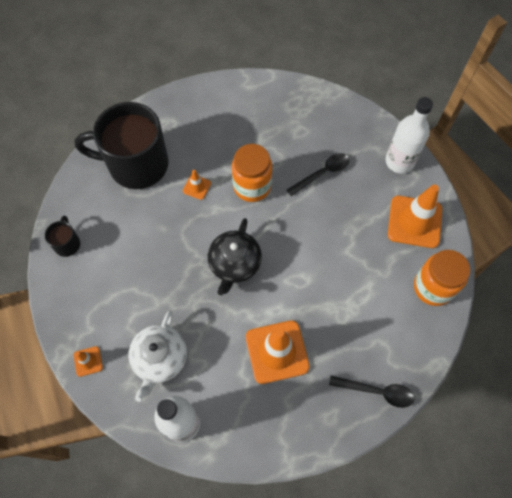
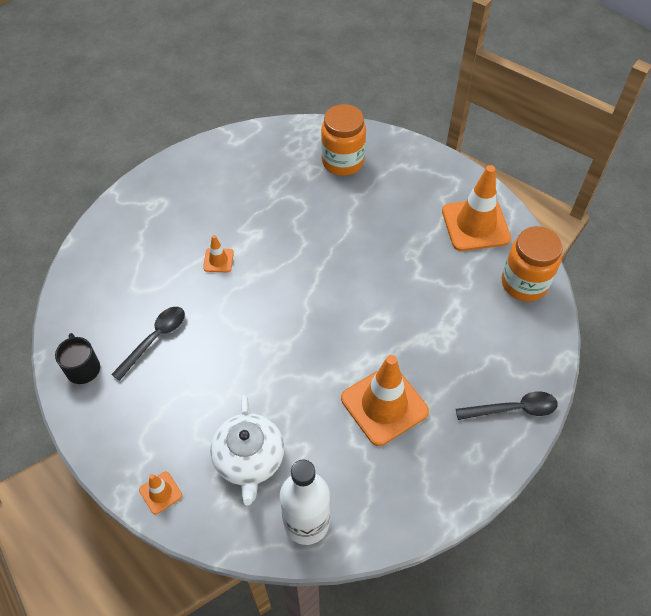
camera: 20 degrees left, 10 degrees down
(136, 164) = (136, 257): black mug -> none
(234, 264) = (296, 327): black teapot -> none
(252, 186) = (282, 241): orange jar -> orange jar (342, 162)
(322, 173) = (355, 206): black spoon -> black spoon (155, 339)
(399, 161) = (433, 171): white bottle -> none

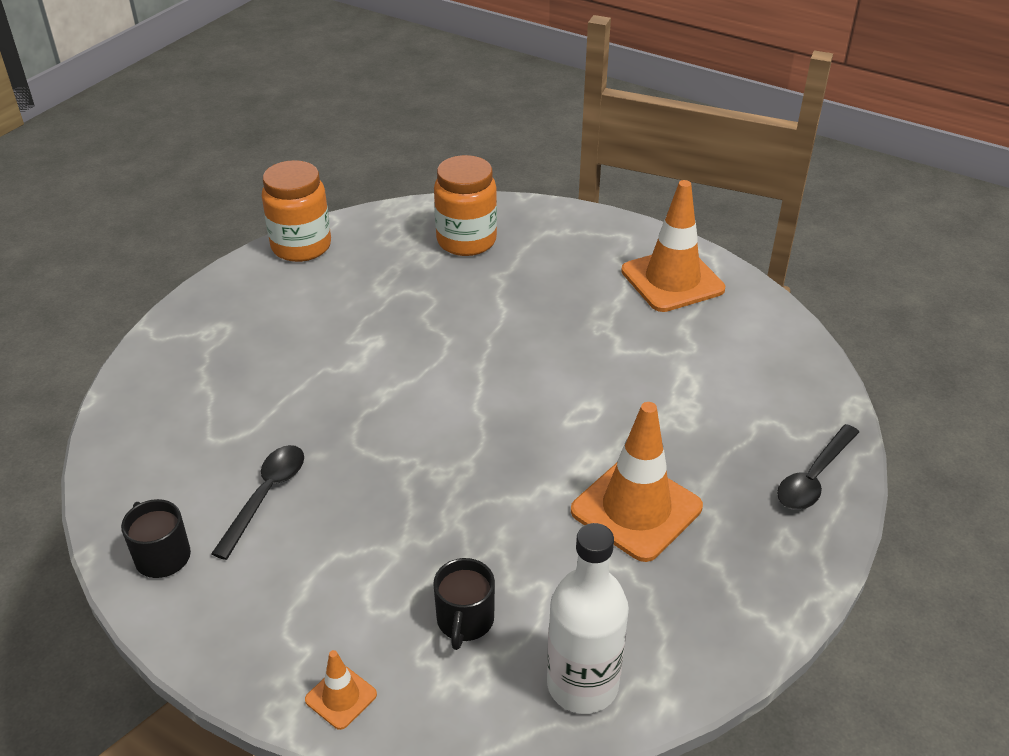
camera: 15 degrees left, 15 degrees down
(218, 260) = (330, 381): orange traffic cone -> none
(249, 459) = (465, 621): white teapot -> black mug
(513, 409) = (814, 477): black spoon -> black spoon turned 150 degrees clockwise
(524, 283) = (763, 332): orange jar -> orange jar (301, 246)

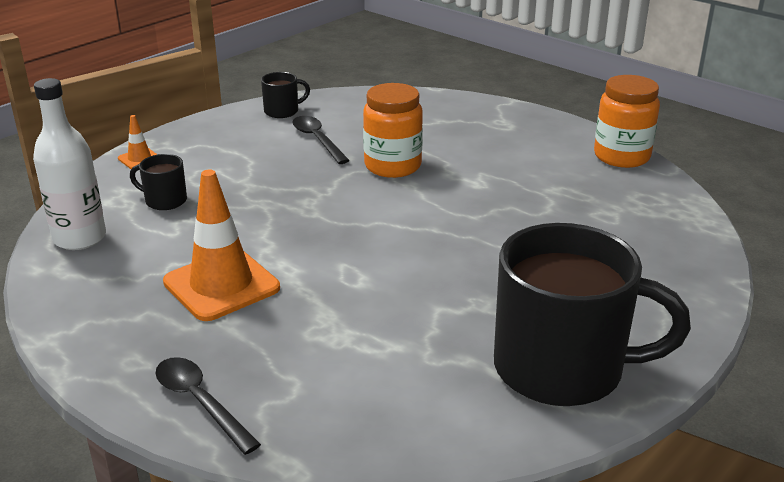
camera: 100 degrees right, 10 degrees down
(266, 496) = (317, 140): black spoon -> black spoon turned 150 degrees counterclockwise
(466, 241) = (638, 238): orange jar -> orange jar (392, 166)
(672, 280) = (562, 368): orange traffic cone -> black mug

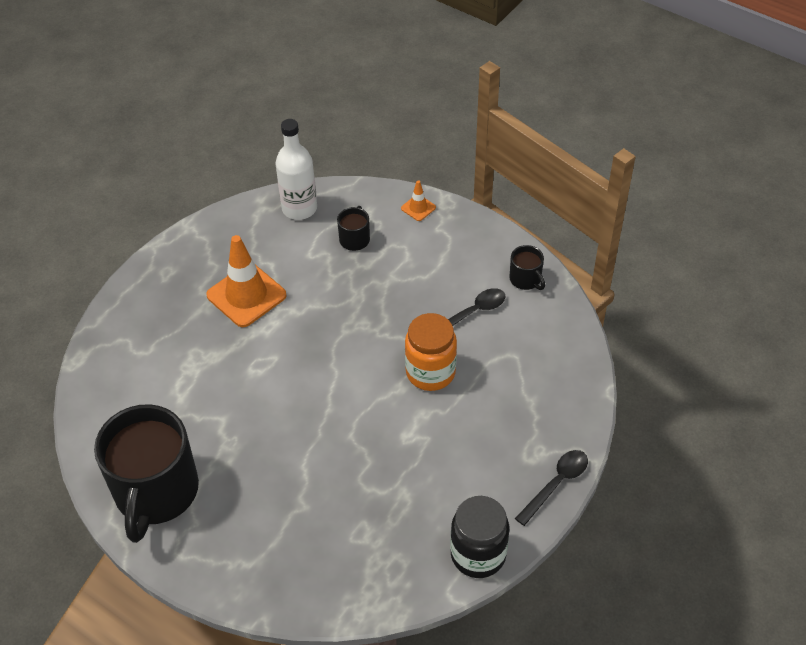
camera: 85 degrees right, 20 degrees up
(200, 402) = (130, 311): black spoon -> black spoon (556, 484)
(621, 156) = (478, 554): orange jar -> black jar

